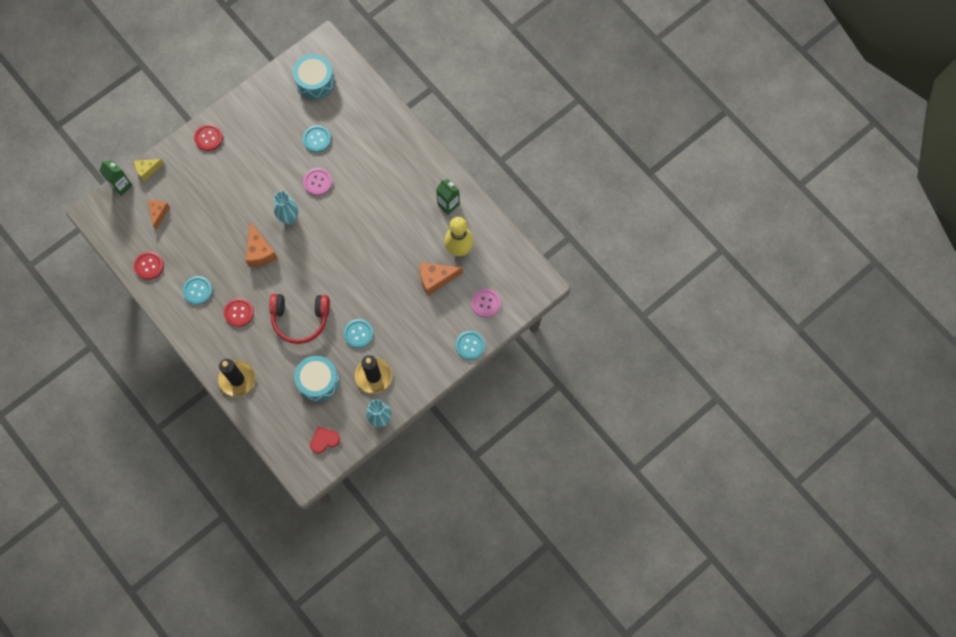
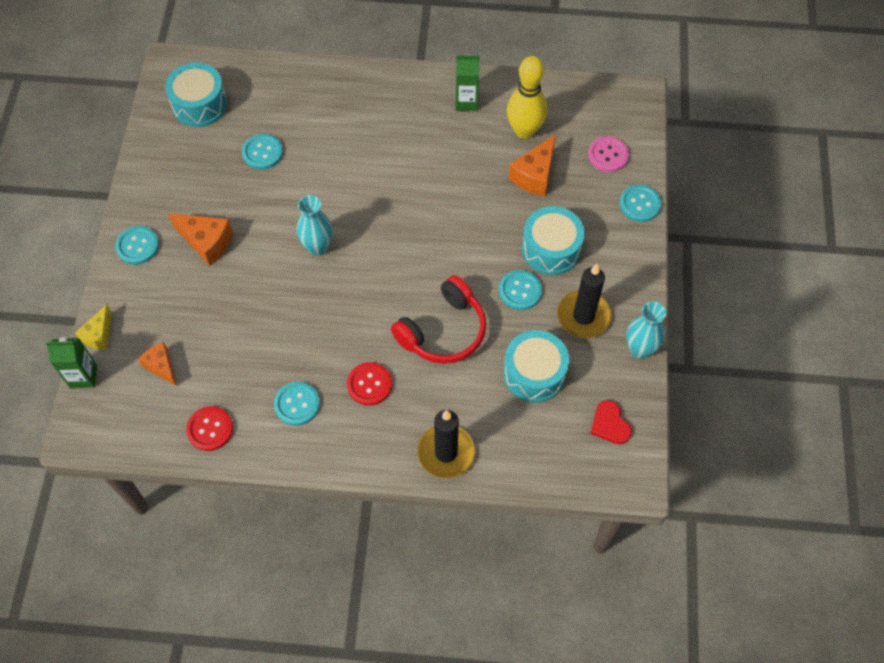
camera: 45 degrees left, 10 degrees down
(208, 138) = (137, 246): red button -> turquoise button
(260, 251) = (323, 305): orange cheese -> orange cheese (206, 242)
(317, 182) = (309, 190): pink button -> none
(324, 440) = (610, 424): red heart -> red heart turned 45 degrees counterclockwise
(398, 326) = (551, 249): none -> turquoise drum

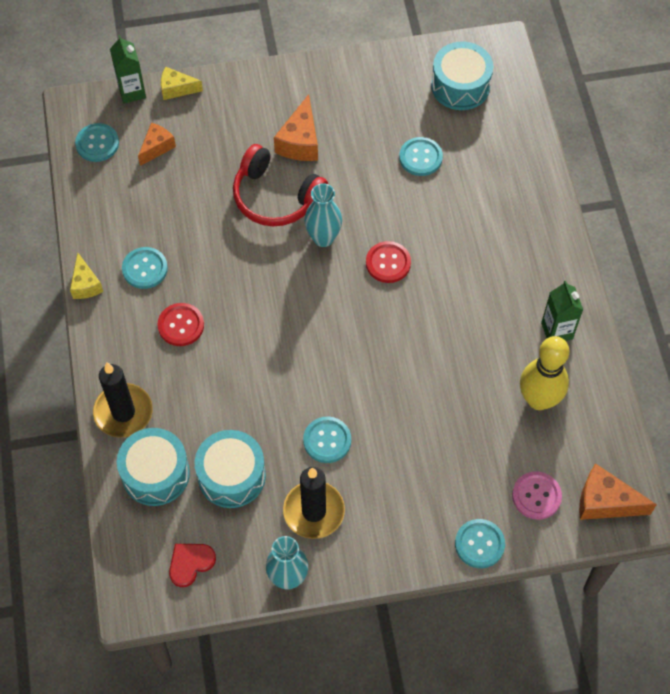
camera: 75 degrees right, 0 degrees up
(137, 246) = (278, 88): turquoise button -> turquoise button (97, 143)
(210, 429) = (103, 205): red button -> red button (388, 263)
(295, 462) = (85, 284): none -> yellow cheese
(443, 331) = (258, 377): red headphones -> red headphones (275, 197)
(535, 175) = (481, 423): orange cheese -> orange cheese (605, 502)
(551, 249) = (389, 460): turquoise drum -> turquoise drum (155, 473)

